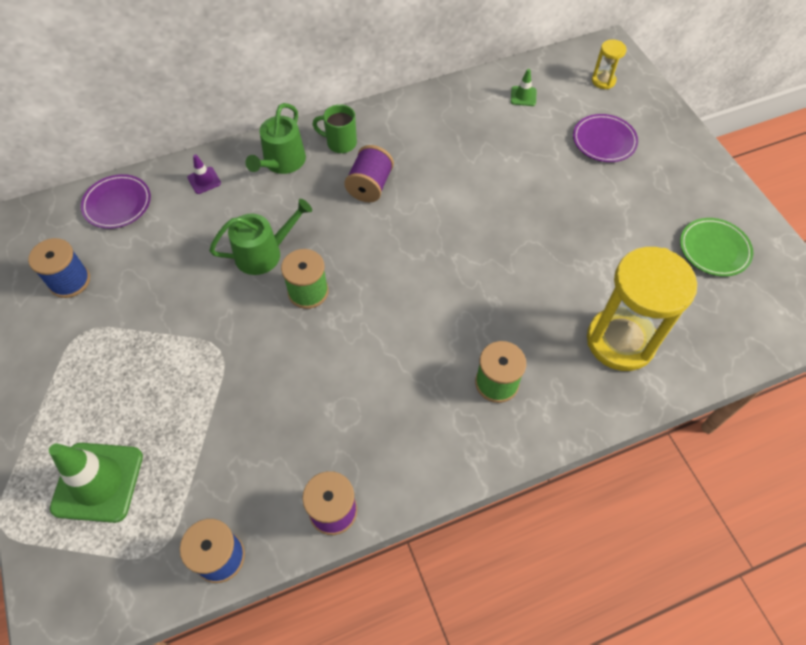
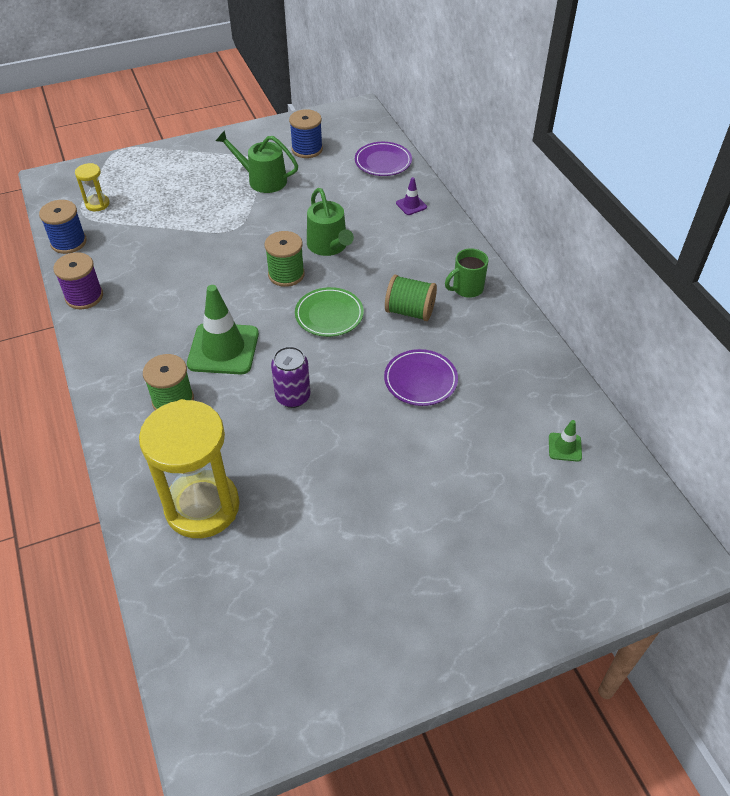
camera: 90 degrees right, 10 degrees down
(98, 482) = (139, 183): green traffic cone -> green traffic cone (223, 349)
(282, 162) = (437, 250): green watering can -> green watering can (262, 180)
(340, 143) = (466, 289): green mug -> green mug turned 135 degrees counterclockwise
(370, 186) = (409, 311): purple spool -> green spool
(484, 277) = (293, 397): none -> purple can
(603, 81) = (613, 541): yellow hourglass -> yellow hourglass (97, 204)
(604, 141) = (497, 527): purple plate -> purple plate (420, 380)
(714, 249) = (319, 628): green plate -> green plate (329, 315)

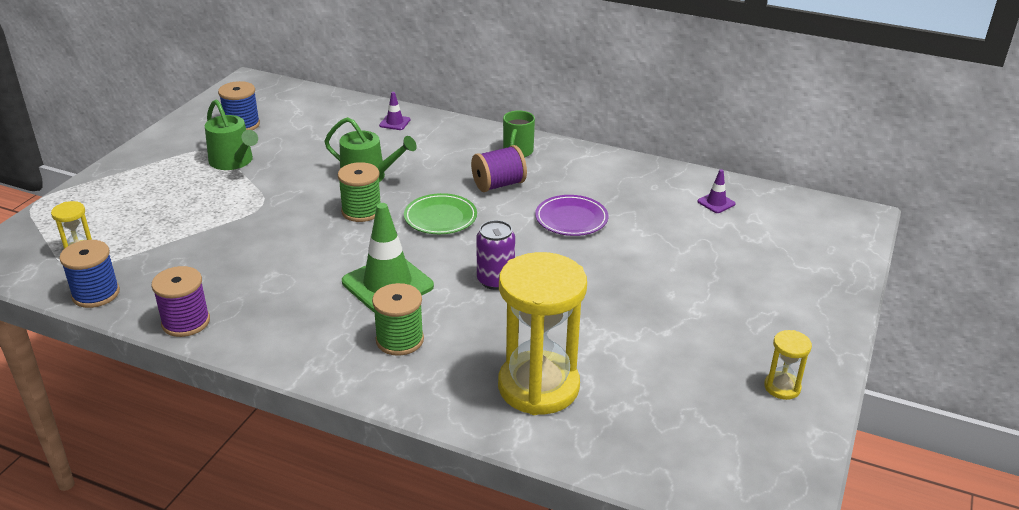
camera: 45 degrees left, 15 degrees down
(262, 180) = (233, 161): green watering can -> green watering can turned 105 degrees counterclockwise
(362, 657) = (782, 387): none -> yellow hourglass
(383, 162) = (326, 106): purple plate -> none
(409, 311) = (498, 185): green spool -> purple spool
(565, 447) = (716, 203): green traffic cone -> purple traffic cone

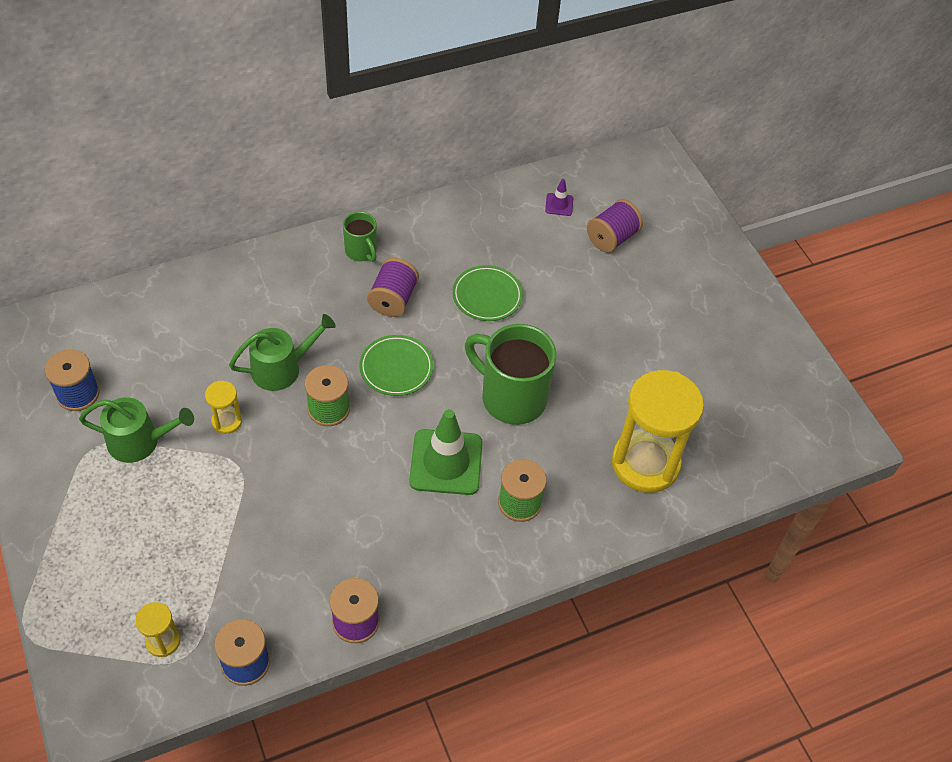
camera: 50 degrees left, 20 degrees up
(394, 123) = (216, 289): purple traffic cone -> none
(495, 280) = (511, 397): purple can -> green mug
(571, 219) = (487, 296): purple plate -> green plate
(734, 243) = (612, 238): none -> purple spool
(782, 387) = (764, 346): yellow hourglass -> yellow hourglass (227, 421)

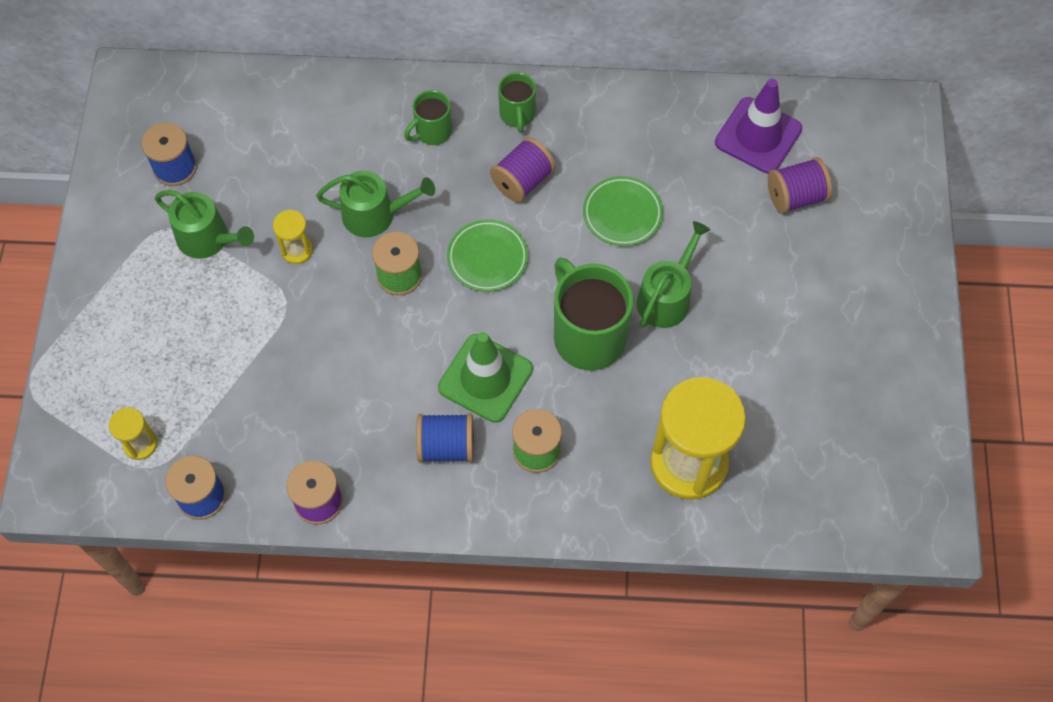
camera: 30 degrees right, 10 degrees up
(297, 288) = (432, 132): none -> green mug
(443, 529) = (446, 446): none -> blue spool
(557, 345) = (666, 297): none -> green watering can
(559, 204) = (758, 136): purple traffic cone -> purple traffic cone, size x2.19

